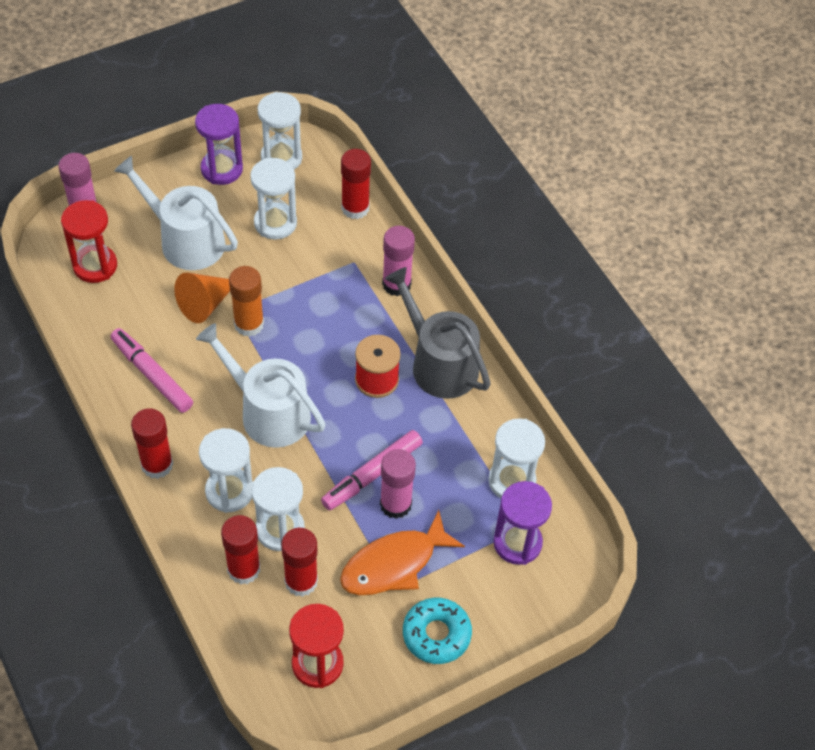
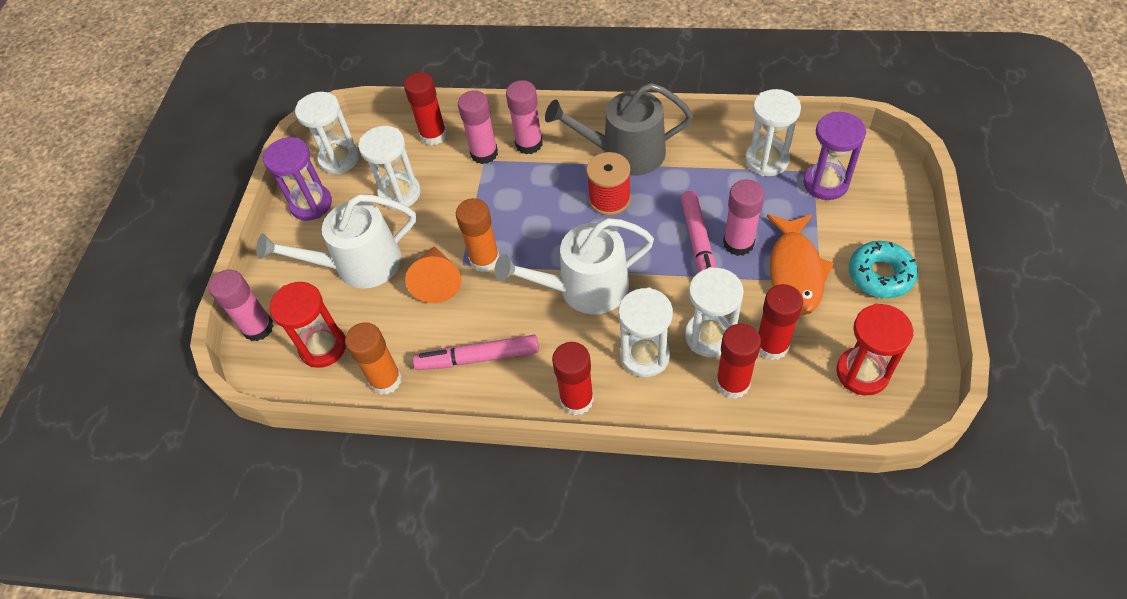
camera: 45 degrees left, 0 degrees up
(93, 325) = (385, 380): none -> orange glue stick
(361, 257) = (484, 153): none -> pink glue stick

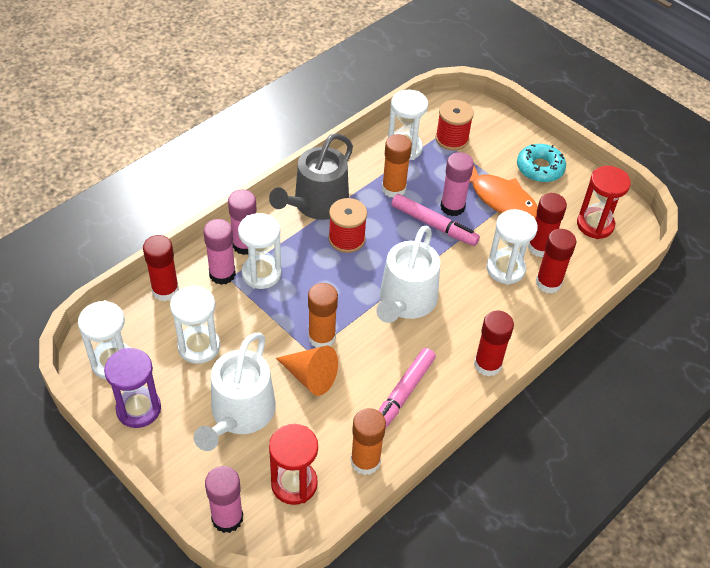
camera: 60 degrees left, 5 degrees down
(644, 356) = (488, 309): white hourglass -> white hourglass (261, 273)
(707, 188) = (394, 189): none -> orange glue stick
(825, 183) = (452, 139): purple hourglass -> red spool

